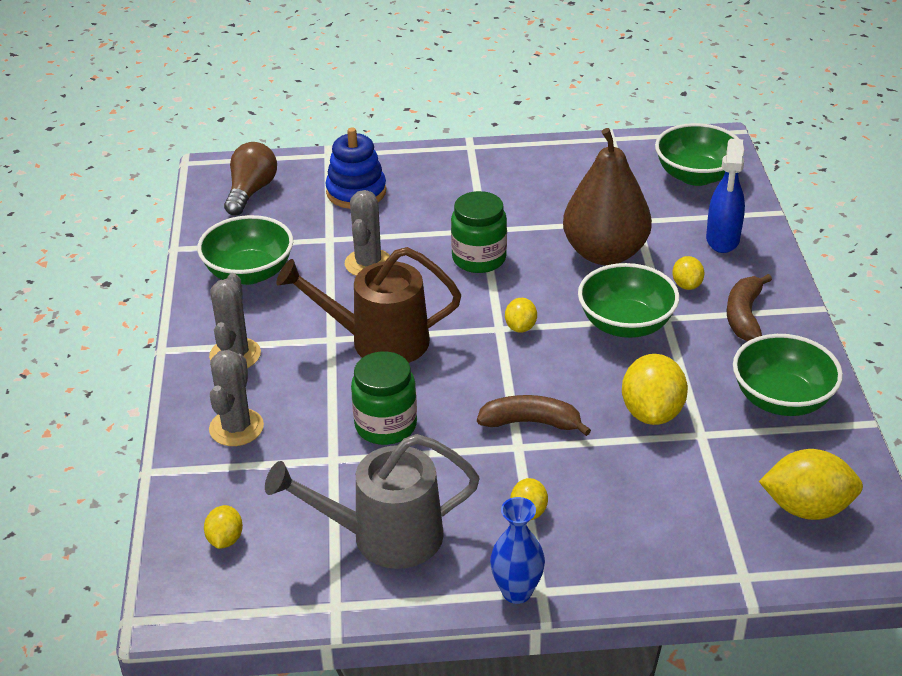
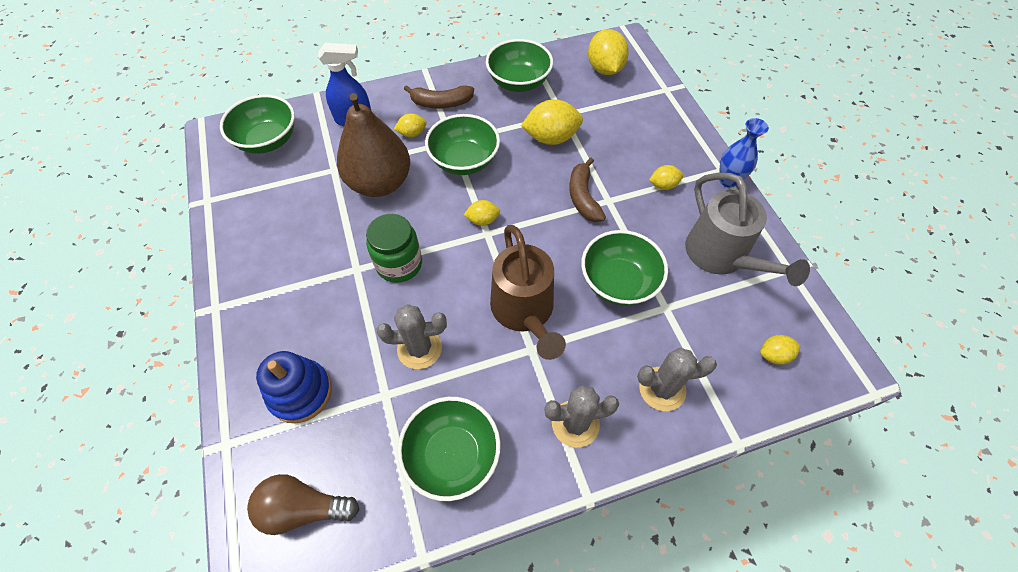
camera: 105 degrees left, 20 degrees up
(386, 425) = (618, 282): green jar -> green bowl

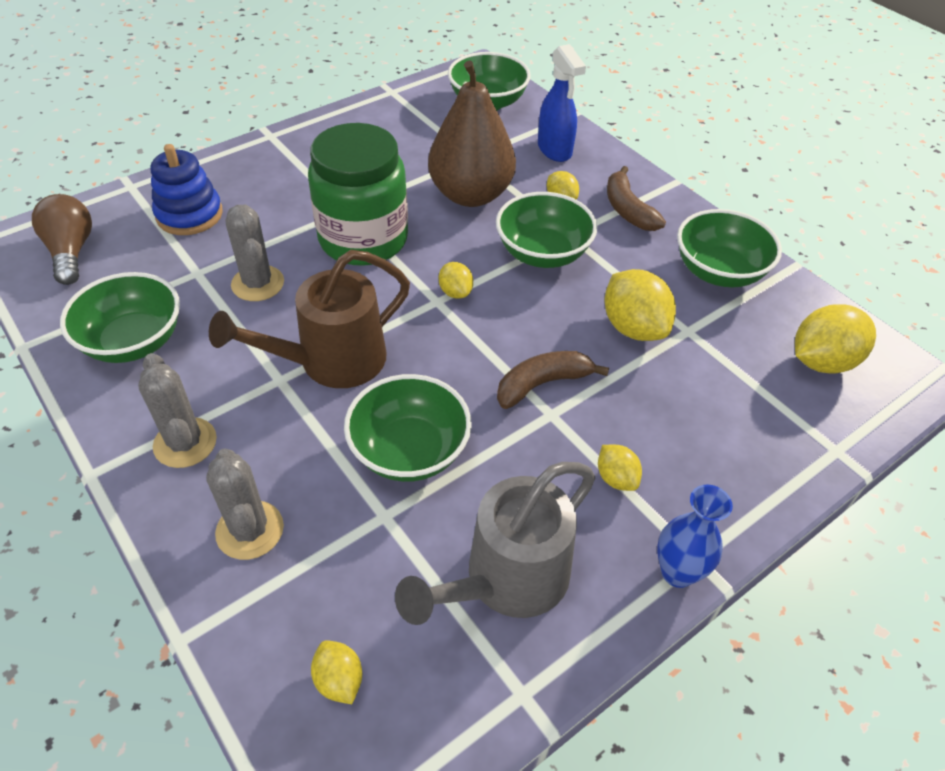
camera: 70 degrees right, 10 degrees down
(399, 264) = (363, 239): green jar -> green jar, size x1.58

